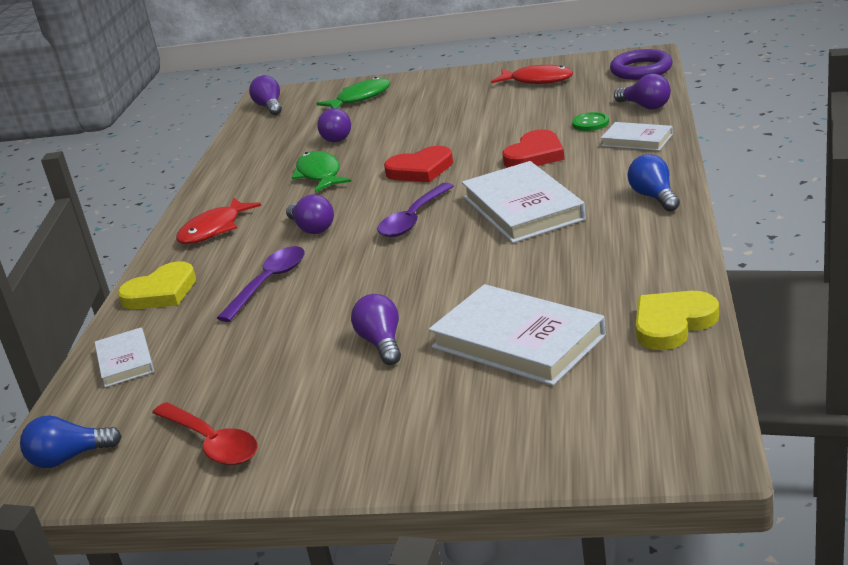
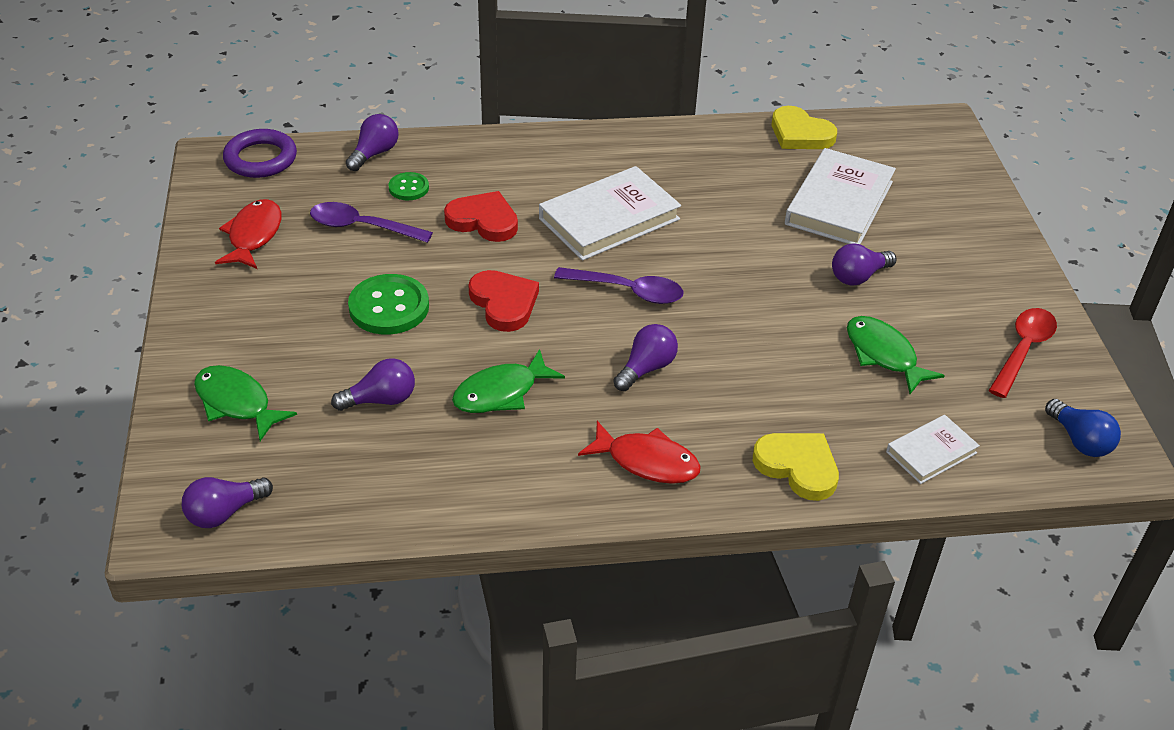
camera: 110 degrees left, 15 degrees up
(259, 348) = (883, 355): none -> green fish
(269, 283) = (768, 377): purple spoon -> purple spoon (362, 227)
(434, 130) = (389, 307): none -> green button
(637, 140) = (463, 157): white book -> none
(654, 197) = (593, 145): blue light bulb -> none

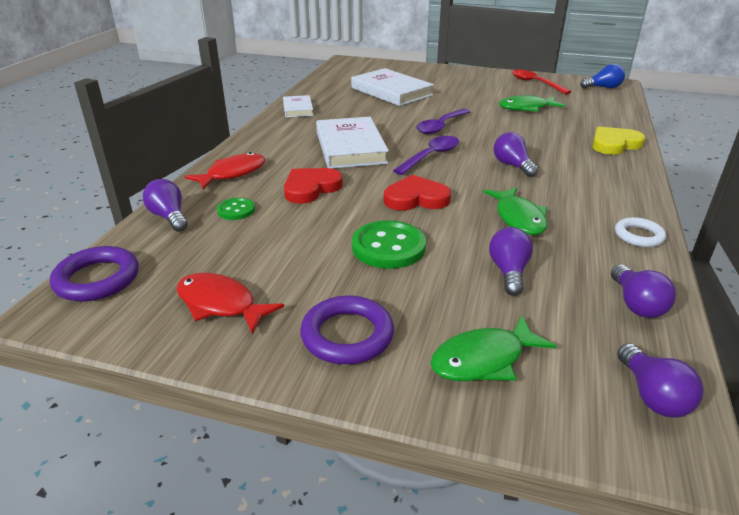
camera: 65 degrees left, 10 degrees down
(240, 317) = (347, 335): none -> purple ring
(362, 227) = (267, 241): purple spoon -> purple spoon (441, 126)
(511, 499) = (638, 236): none -> white ring
(647, 461) = (604, 182): red fish -> red fish (232, 173)
(800, 134) = (320, 87): yellow heart -> none
(858, 276) = (458, 100): purple light bulb -> purple light bulb (636, 304)
(931, 452) = (607, 114): white book -> white book (298, 109)

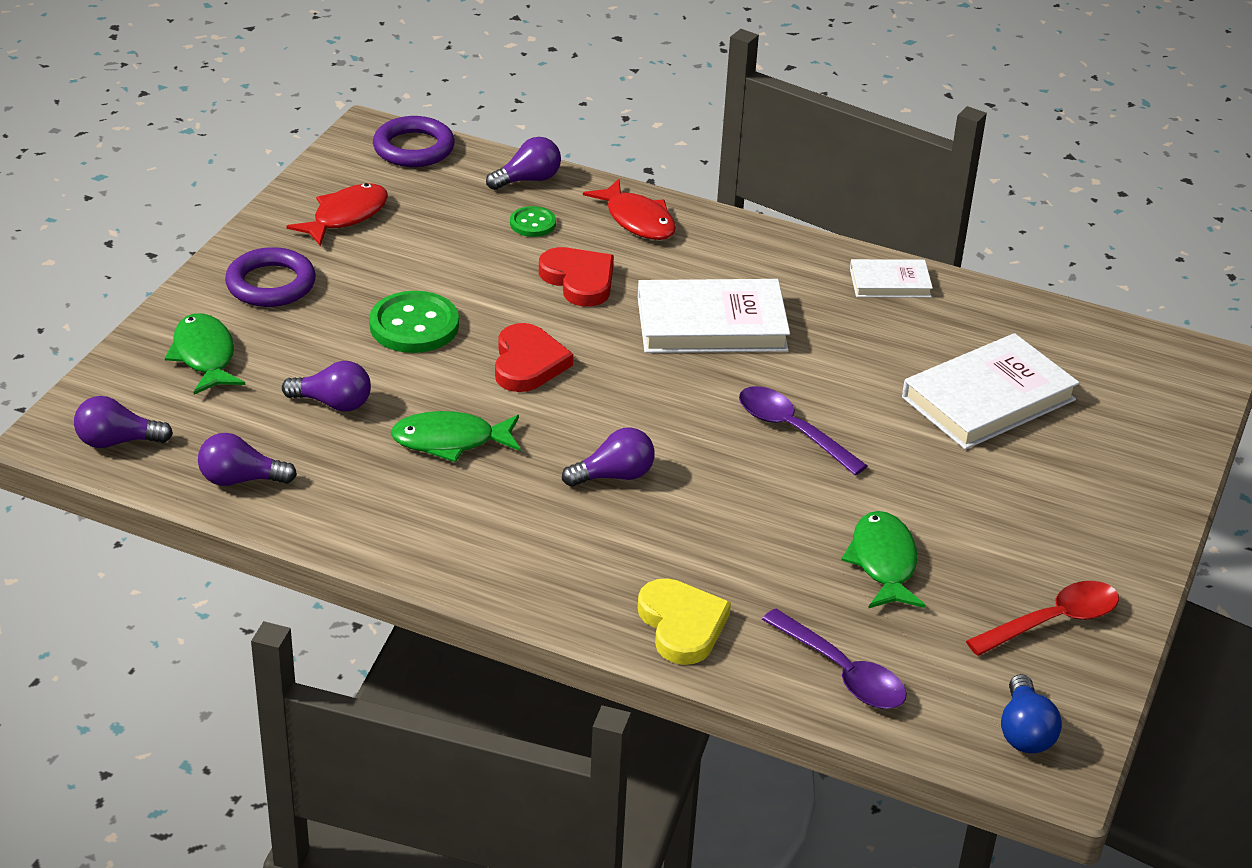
camera: 95 degrees right, 5 degrees up
(431, 156) = (664, 398): purple spoon -> purple spoon (842, 672)
(638, 236) = (373, 535): white ring -> none

